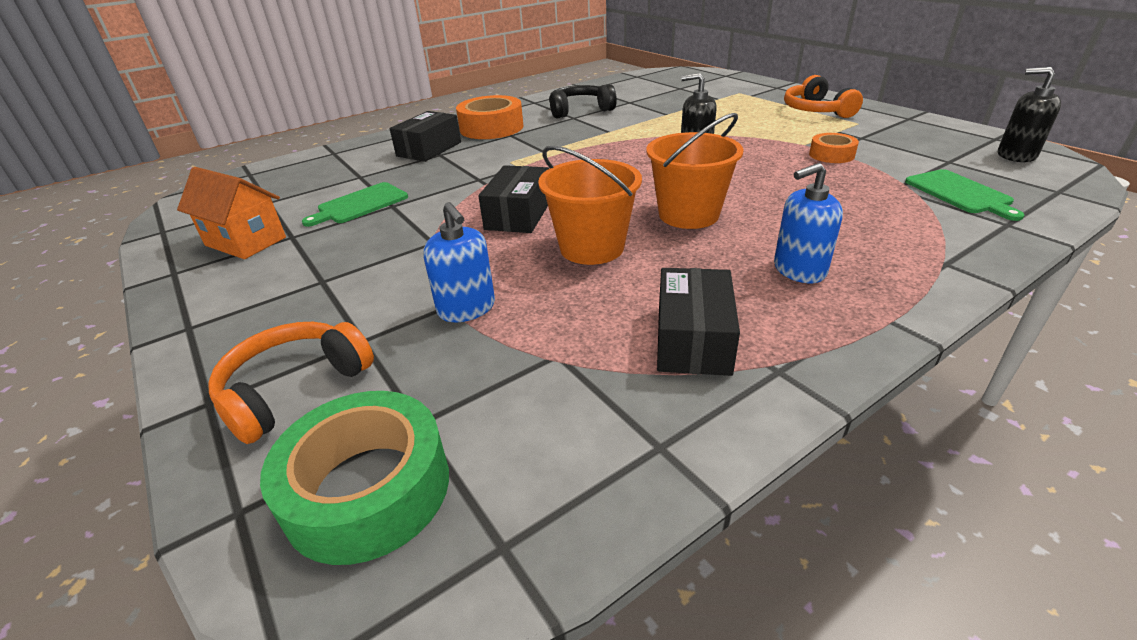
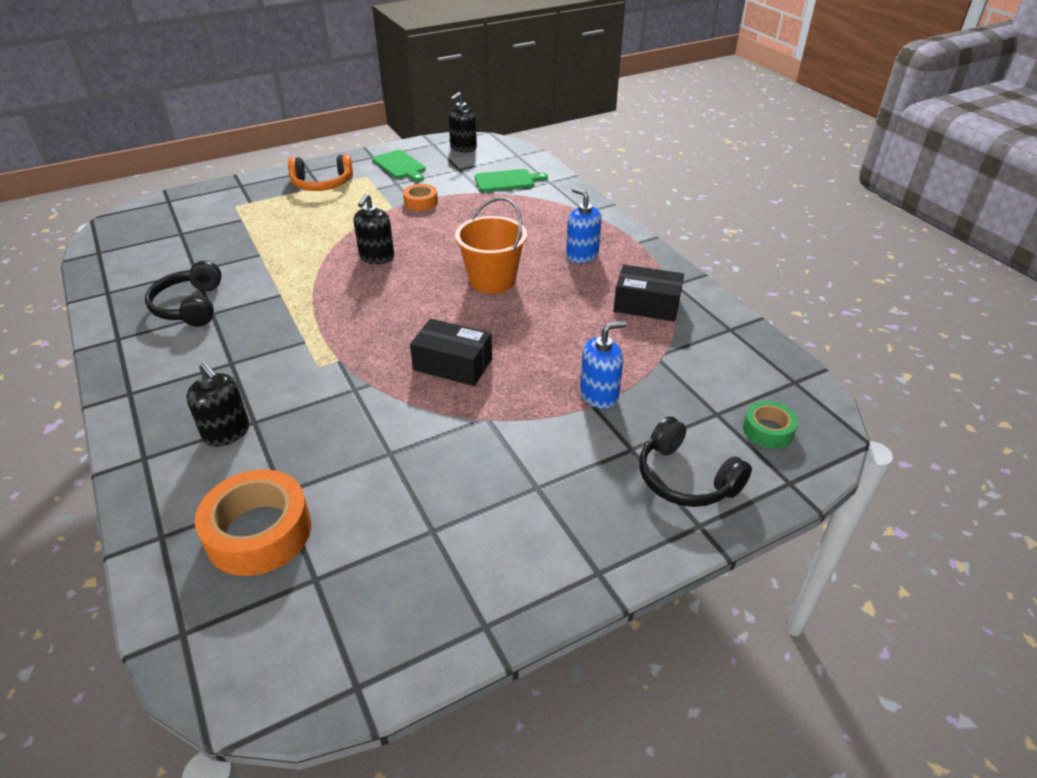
camera: 85 degrees left, 5 degrees up
(246, 241) = (428, 573): orange house -> none
(294, 388) = (685, 478): orange headphones -> black headphones
(360, 204) = (372, 481): green cutting board -> green cutting board (400, 166)
(368, 489) = (768, 430): green tape -> green tape, size x0.55
(429, 149) = (226, 432): black box -> black soap dispenser
(491, 128) = (190, 378): orange tape -> orange tape (259, 532)
(592, 248) = (527, 330): orange bucket -> none
(799, 270) = (582, 255): blue soap dispenser -> blue soap dispenser turned 150 degrees clockwise

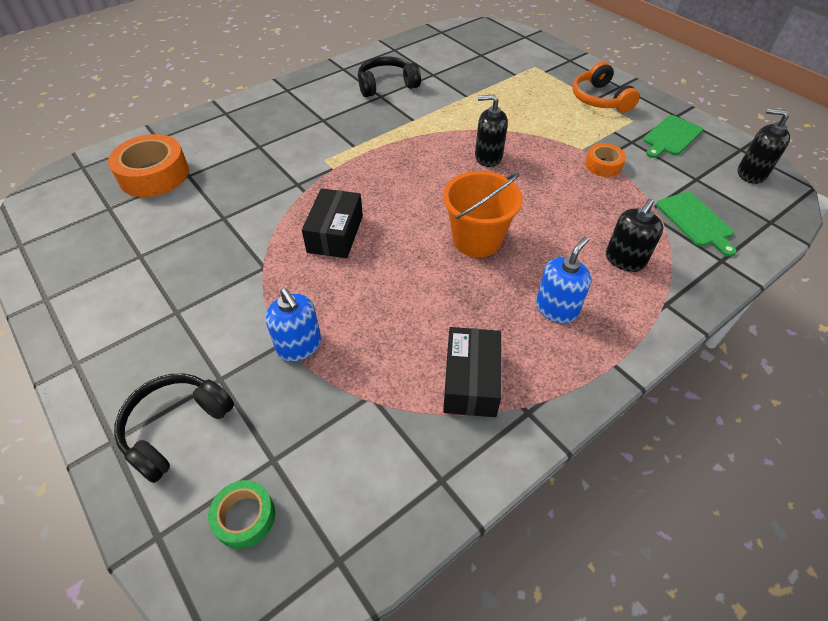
camera: 80 degrees right, 10 degrees up
(226, 432) = (248, 137): black soap dispenser -> black soap dispenser (624, 260)

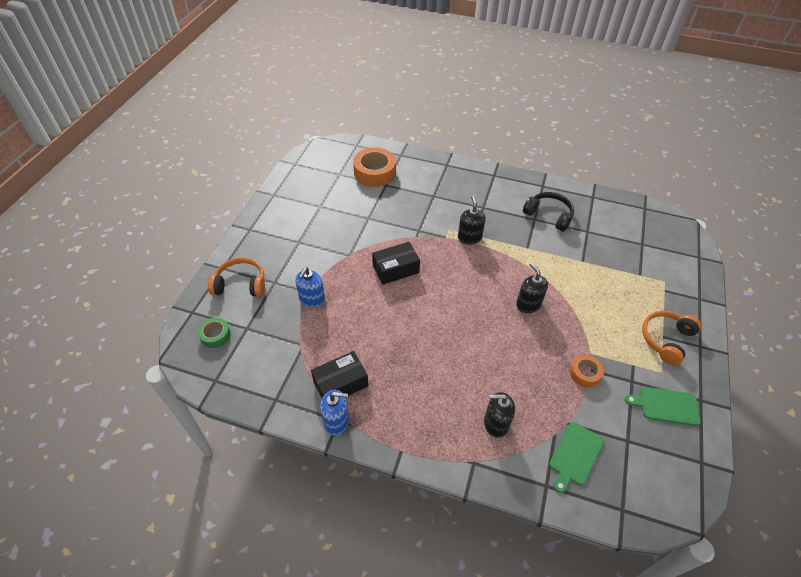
camera: 55 degrees right, 0 degrees up
(175, 427) = (240, 284): black headphones -> orange headphones
(477, 239) = (446, 336): orange bucket -> none
(556, 309) = (422, 402): blue soap dispenser -> blue soap dispenser (336, 421)
(751, 173) = (674, 479): black soap dispenser -> black soap dispenser (469, 238)

